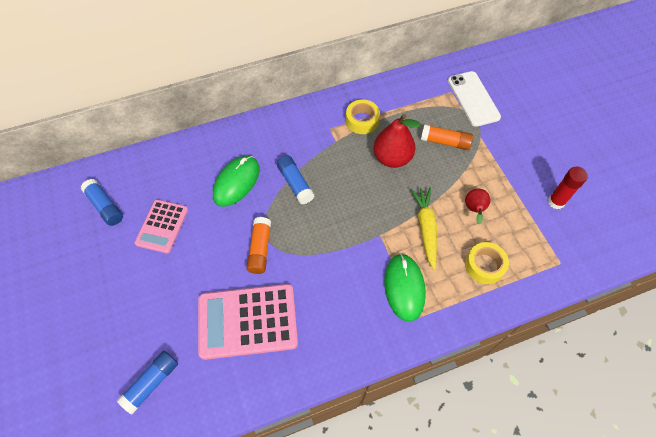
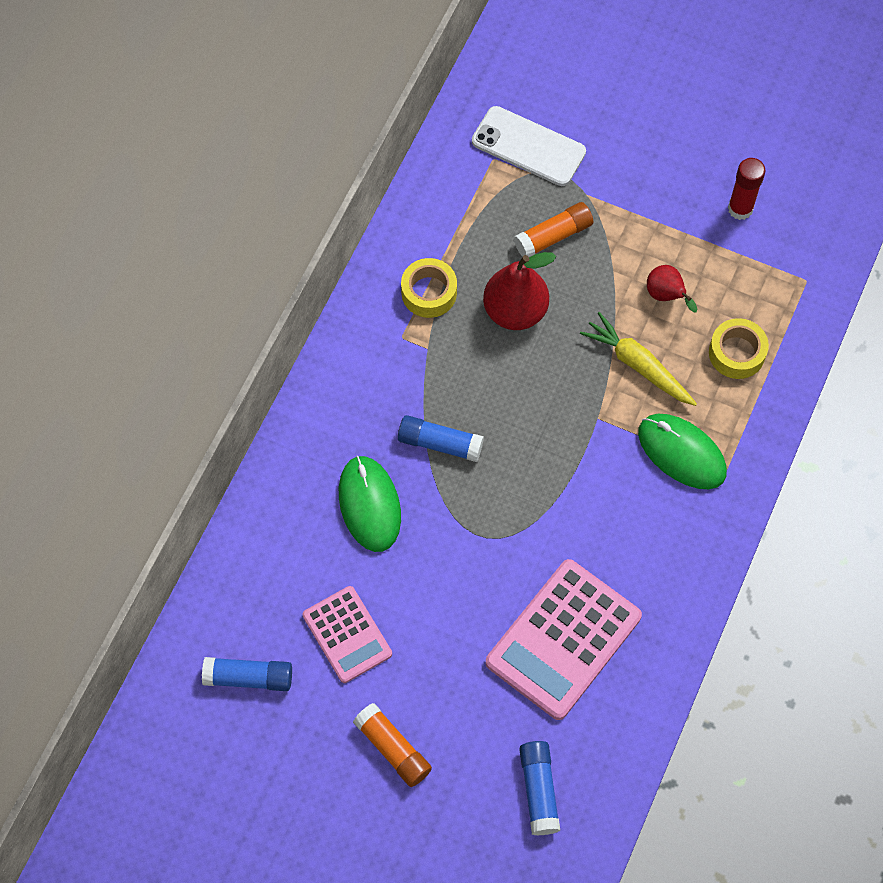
camera: 45 degrees left, 5 degrees up
(260, 249) = (488, 555): orange glue stick -> orange glue stick (393, 749)

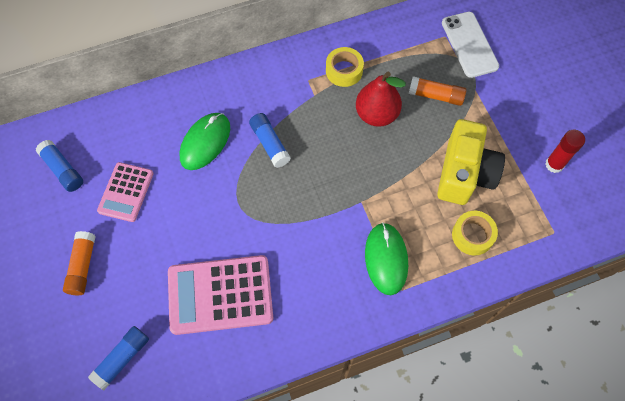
camera: 45 degrees right, 0 degrees up
(638, 365) = (411, 194): yellow carrot -> none
(666, 296) = (464, 173): red pear -> yellow camera

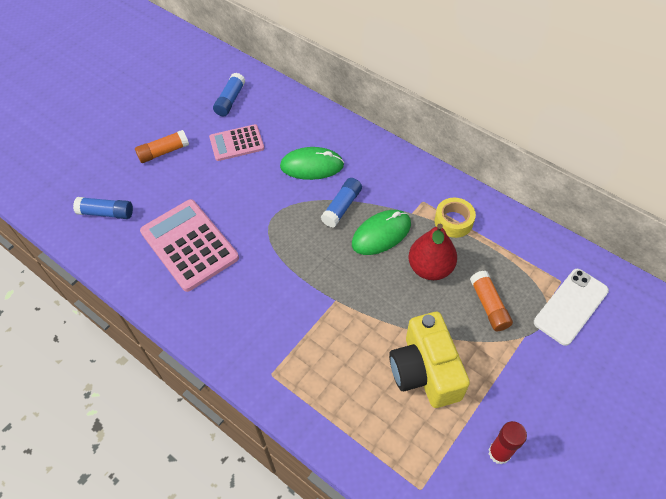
camera: 60 degrees right, 10 degrees down
(386, 259) = (293, 347): green mouse -> green mouse (381, 234)
(464, 173) = (425, 371): yellow camera -> yellow camera turned 90 degrees clockwise
(472, 235) = (364, 410): yellow tape -> none

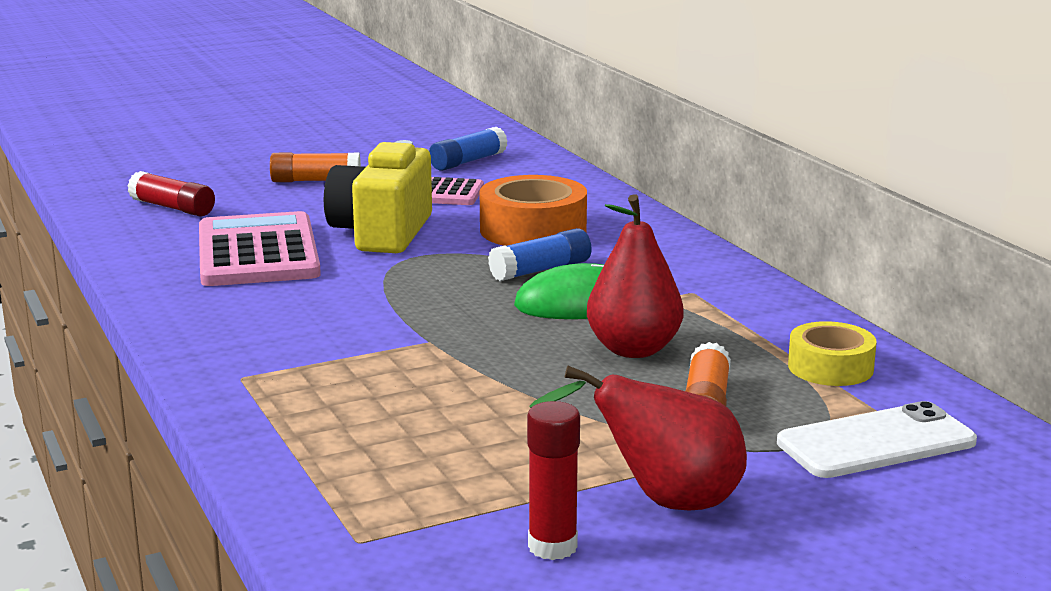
camera: 25 degrees right, 35 degrees down
(106, 213) = (172, 208): blue glue stick -> red glue stick
(312, 166) = (533, 230): green mouse -> orange tape
(425, 371) = (507, 436): yellow camera -> yellow camera (382, 233)
(453, 221) = (729, 319): yellow tape -> yellow tape (830, 367)
(519, 395) = (663, 501): none -> red pear

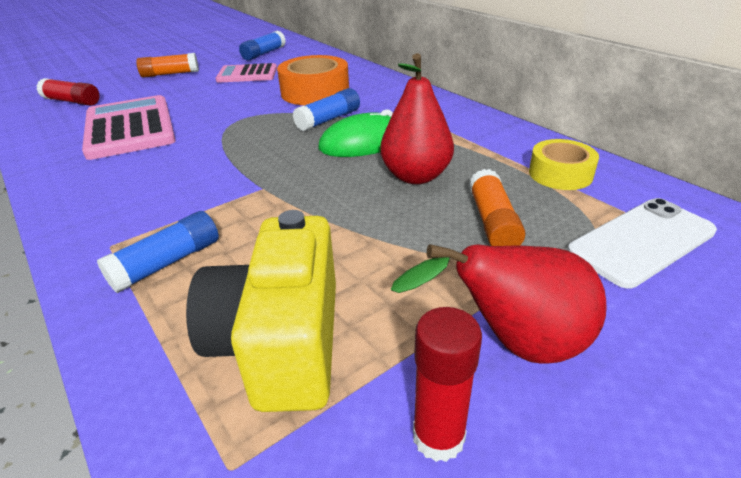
camera: 10 degrees left, 15 degrees up
(307, 399) = (167, 263): none -> blue glue stick
(382, 233) = (216, 104): yellow camera -> yellow camera (281, 343)

